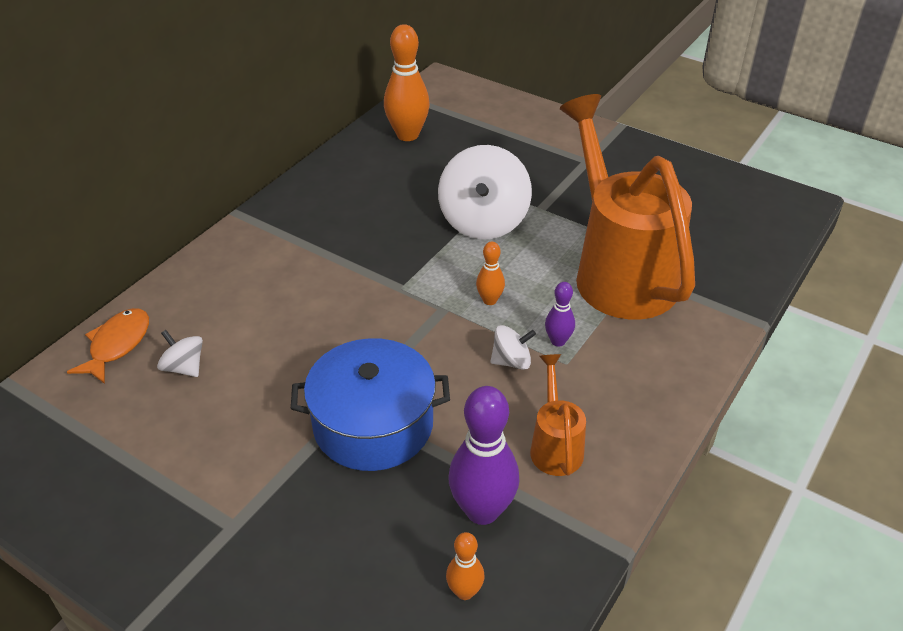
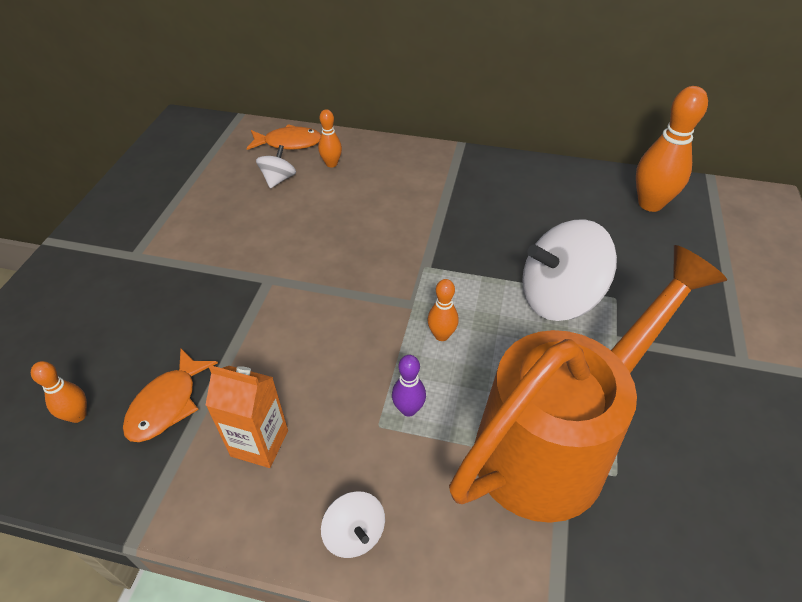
camera: 70 degrees right, 5 degrees up
(191, 316) = (331, 164): none -> orange bowling pin
(373, 424) = (250, 300): blue pot -> none
(482, 510) = (167, 404): purple bowling pin -> orange fish
(511, 361) = (362, 376): white spinning top -> white spinning top (355, 534)
(555, 445) = (259, 443): orange watering can -> orange carton

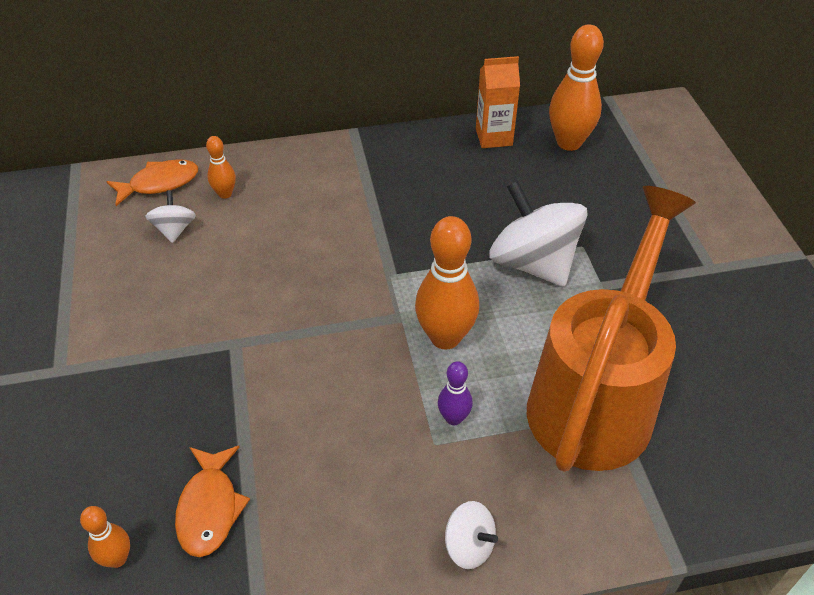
camera: 25 degrees left, 0 degrees up
(259, 443) = (330, 506): orange carton -> orange carton (494, 137)
(441, 335) = (445, 337): orange bowling pin -> orange bowling pin, size x1.95
(559, 297) = (533, 263): white spinning top -> white spinning top turned 90 degrees clockwise

